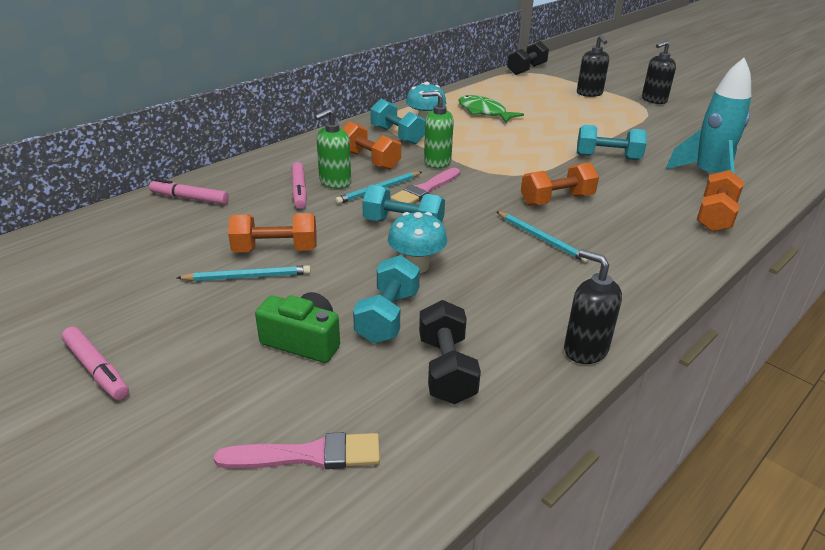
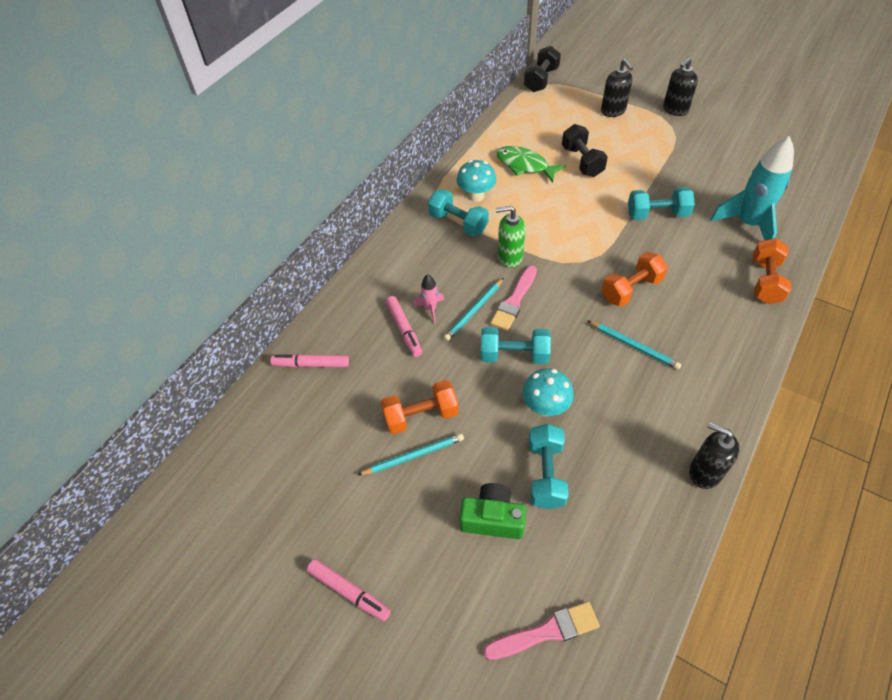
camera: 10 degrees left, 20 degrees up
(335, 182) = (430, 309): green soap dispenser -> pink rocket
(369, 160) = (448, 268): orange dumbbell -> none
(446, 369) = (611, 520): black dumbbell -> black dumbbell (582, 161)

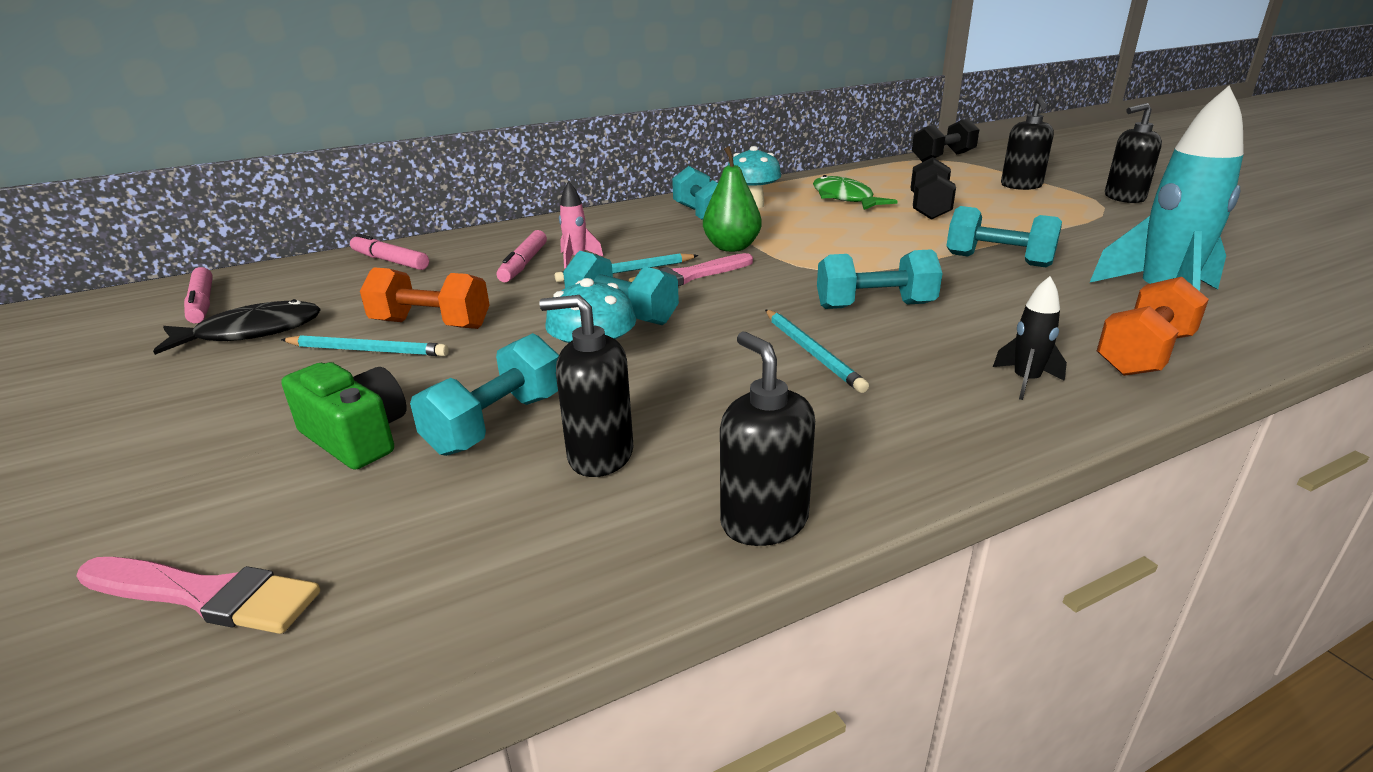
camera: 30 degrees right, 25 degrees down
(322, 476) = (252, 332): none -> black fish
(349, 592) = (90, 430): pink marker -> pink marker (202, 304)
(509, 257) = (732, 247): green soap dispenser -> green pear
(611, 469) = (600, 455): none -> black soap dispenser
(631, 289) = (875, 306): orange dumbbell -> turquoise dumbbell
(734, 326) = (1025, 381): none -> black rocket

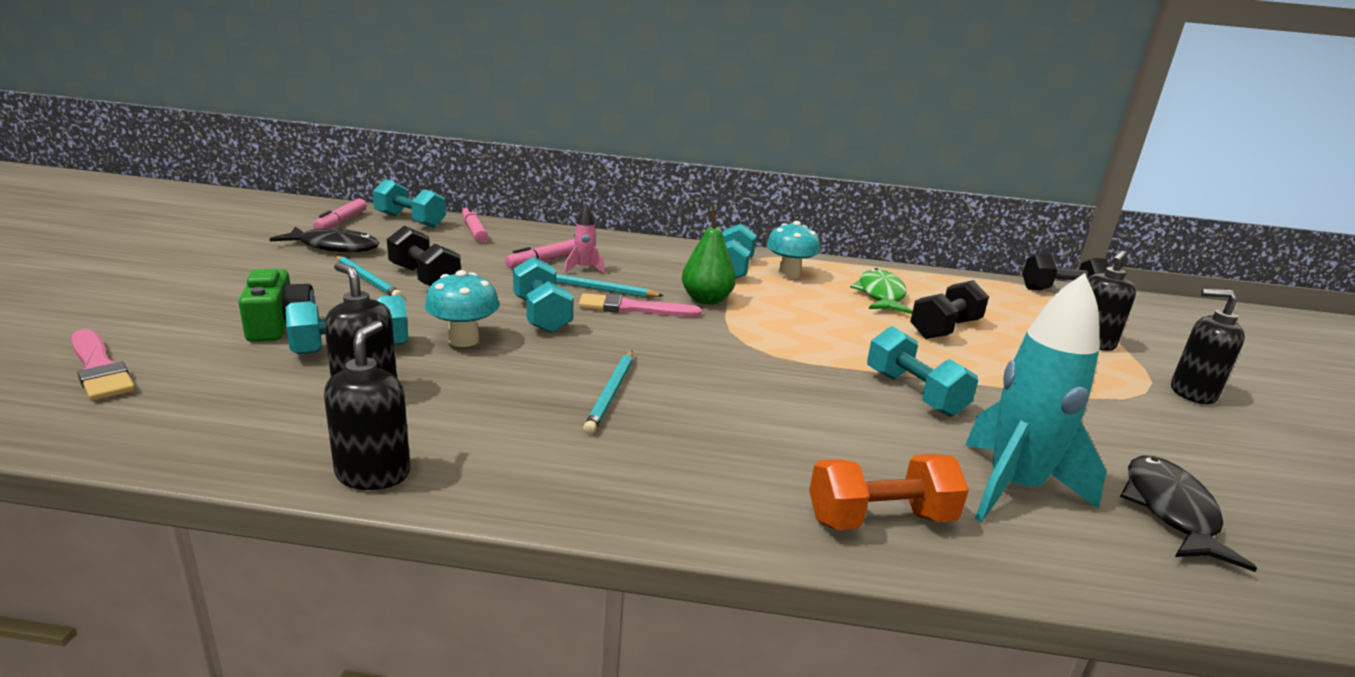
camera: 30 degrees right, 5 degrees down
(431, 324) = (424, 278): orange dumbbell -> black dumbbell
(875, 306) = (726, 383): turquoise dumbbell -> turquoise dumbbell (410, 221)
(1025, 381) = (726, 486): black rocket -> none
(1245, 273) = (1170, 511): none -> black fish

